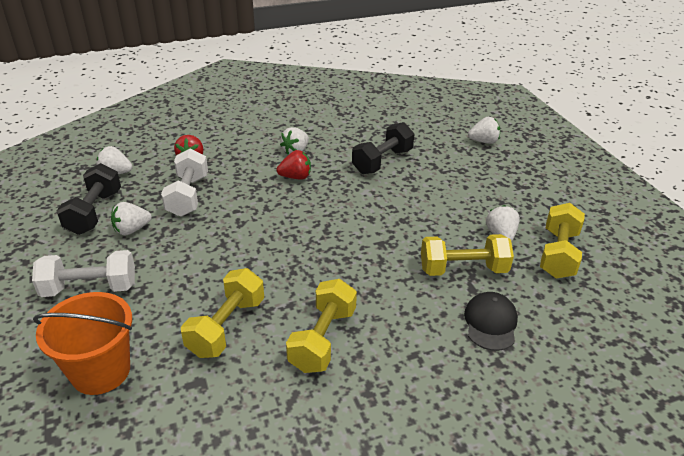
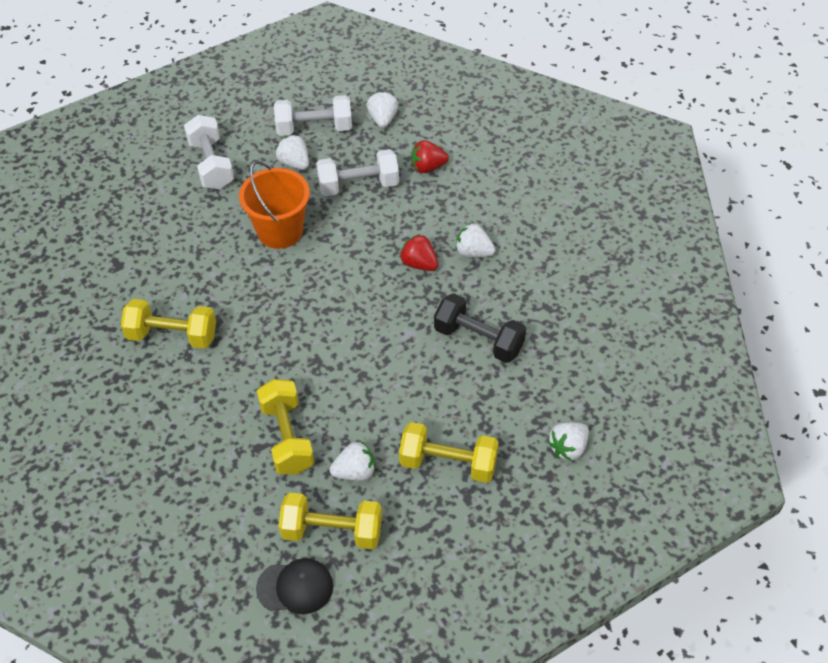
camera: 80 degrees right, 15 degrees up
(94, 212) = (314, 128): black dumbbell -> white dumbbell
(101, 371) = (123, 205): orange bucket -> orange bucket (280, 231)
(226, 327) = (179, 266): yellow dumbbell -> yellow dumbbell (448, 463)
(295, 177) = (419, 264): red strawberry -> red strawberry turned 150 degrees clockwise
(483, 141) = (568, 448): white strawberry -> white strawberry turned 60 degrees clockwise
(490, 323) = (210, 465): black cap -> black cap (295, 587)

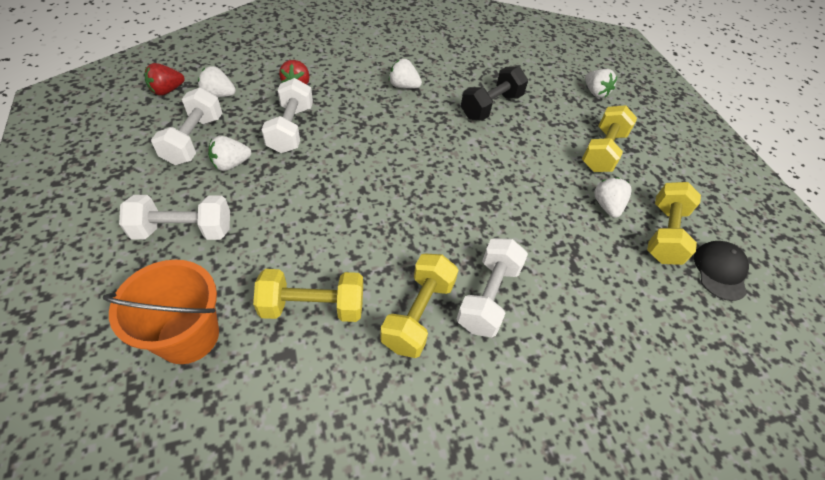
camera: 80 degrees left, 0 degrees up
(203, 382) = (488, 297): none -> white dumbbell
(280, 231) = (316, 195): orange bucket -> orange bucket (188, 336)
(287, 437) = (566, 243): yellow dumbbell -> yellow dumbbell (313, 306)
(419, 264) = (402, 117): red strawberry -> red strawberry (167, 90)
(473, 252) = (403, 86): white strawberry -> white strawberry turned 75 degrees clockwise

